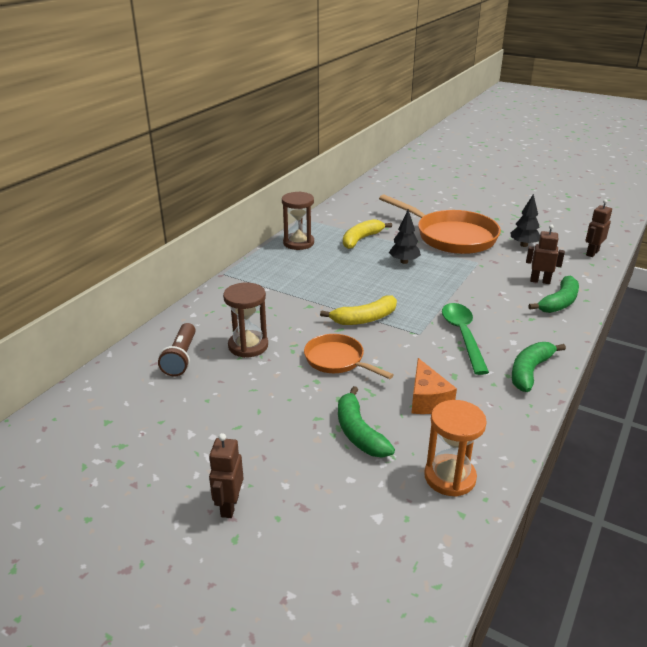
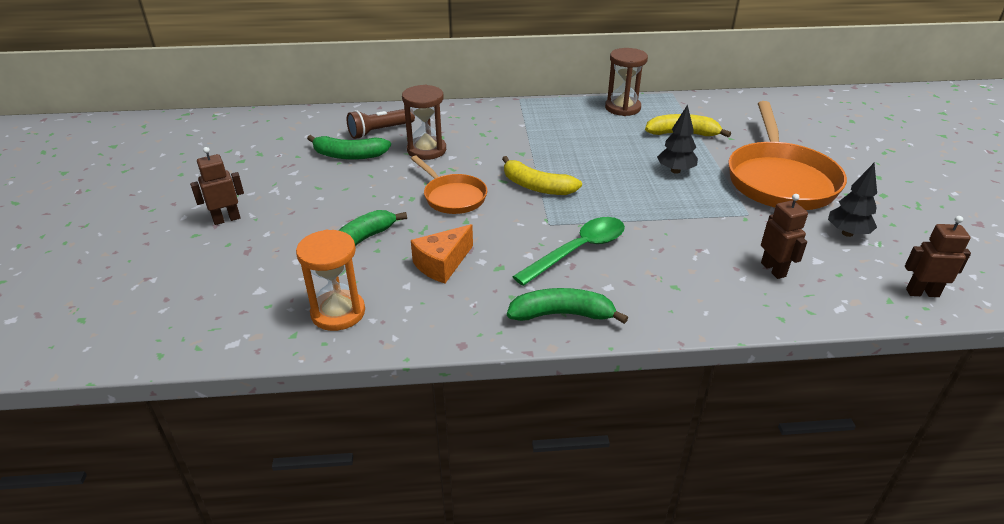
camera: 55 degrees right, 5 degrees up
(337, 360) = (452, 197): orange pan -> orange pan turned 135 degrees clockwise
(559, 302) = (742, 297): green banana -> green banana (349, 155)

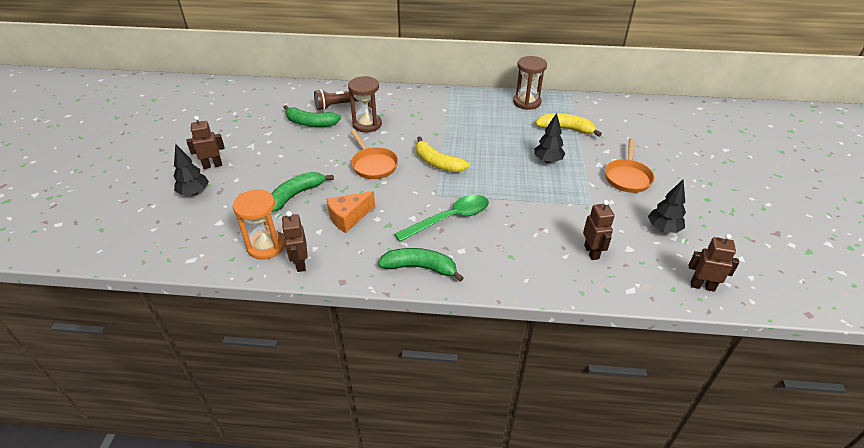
camera: 10 degrees right, 5 degrees up
(210, 256) = (194, 192): none -> black tree
(395, 329) = (300, 263): none -> brown robot
(779, 180) = (627, 177): orange pan -> orange pan, size x0.55

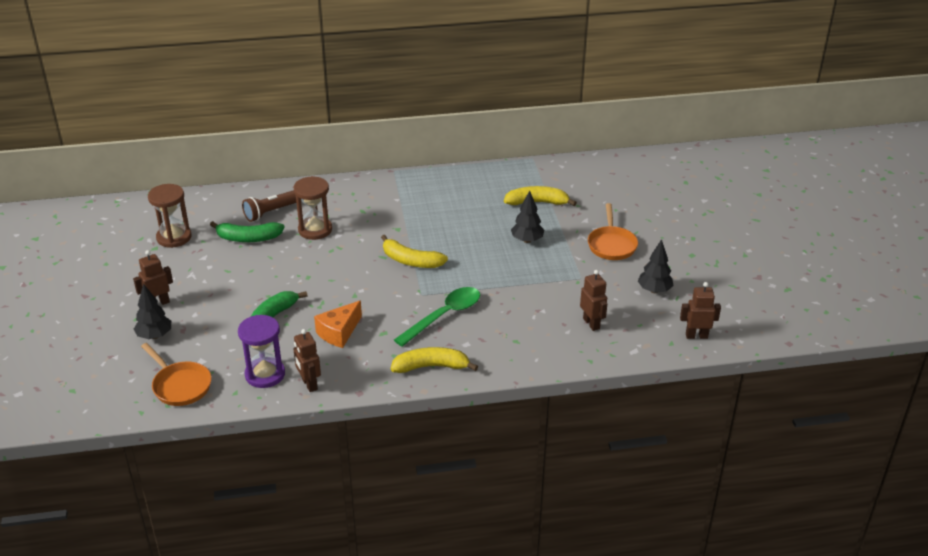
camera: 15 degrees left, 5 degrees down
(266, 246) = (265, 374): orange hourglass -> purple hourglass
(373, 165) = (342, 274): orange pan -> orange pan (180, 385)
(420, 268) = (431, 366): green banana -> yellow banana
(527, 102) = (487, 177): brown hourglass -> brown hourglass (174, 237)

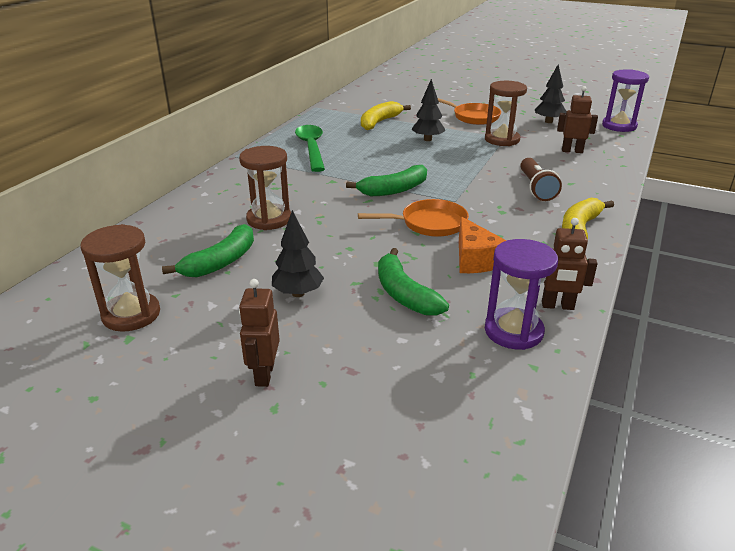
camera: 55 degrees left, 5 degrees down
(155, 336) = (338, 401): black tree -> black tree (298, 293)
(180, 385) = (481, 412): orange pan -> orange pan (429, 224)
(271, 212) = (194, 233): brown flashlight -> brown flashlight (536, 188)
(411, 261) = (394, 190): yellow banana -> green banana
(444, 316) = (501, 200): green spoon -> green spoon (311, 148)
(573, 278) = (502, 139): none -> brown hourglass
(696, 336) = (619, 126): brown robot -> purple hourglass

